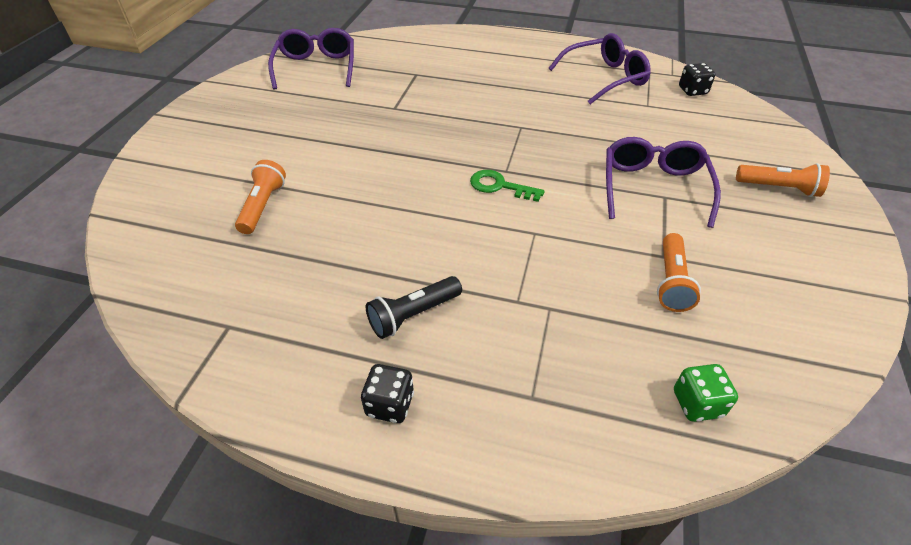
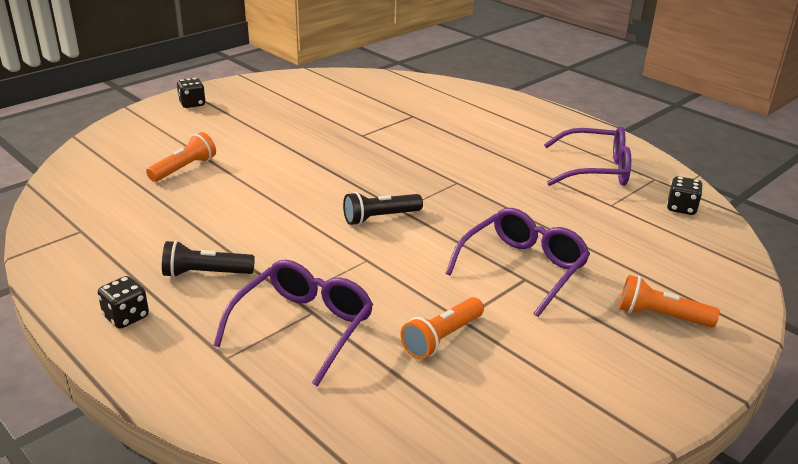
camera: 30 degrees right, 15 degrees down
(191, 129) = (192, 104): none -> black dice
(316, 67) = (334, 88): purple glasses -> purple glasses (303, 327)
(499, 186) = (380, 218): green key -> black flashlight
(697, 403) = (348, 422): green dice -> none
(778, 188) = (660, 316): orange flashlight -> orange flashlight turned 150 degrees clockwise

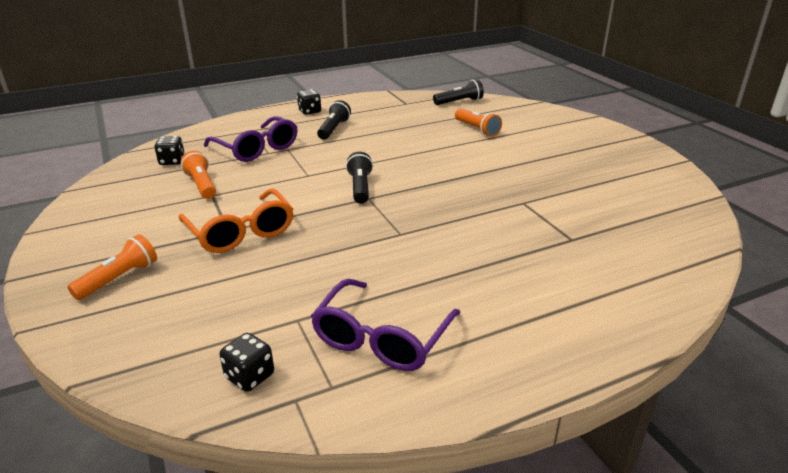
camera: 110 degrees right, 0 degrees up
(76, 189) = (459, 102): none -> black flashlight
(192, 104) = (604, 137): black dice -> black dice (172, 161)
(523, 268) = (241, 232): purple glasses -> orange glasses

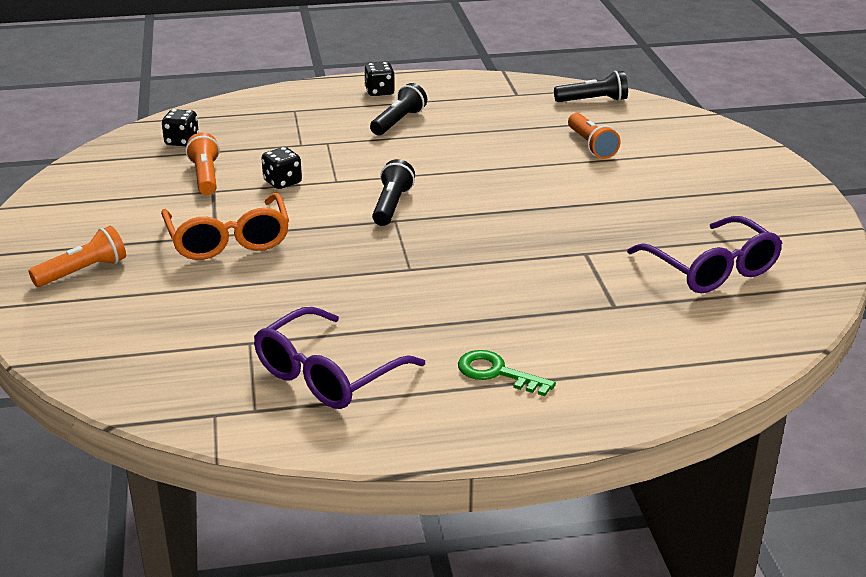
camera: 15 degrees right, 0 degrees up
(250, 376) = (179, 387): black dice -> black dice (282, 182)
(257, 149) = (289, 137): purple glasses -> purple glasses (712, 269)
(521, 310) = (497, 373): none -> green key

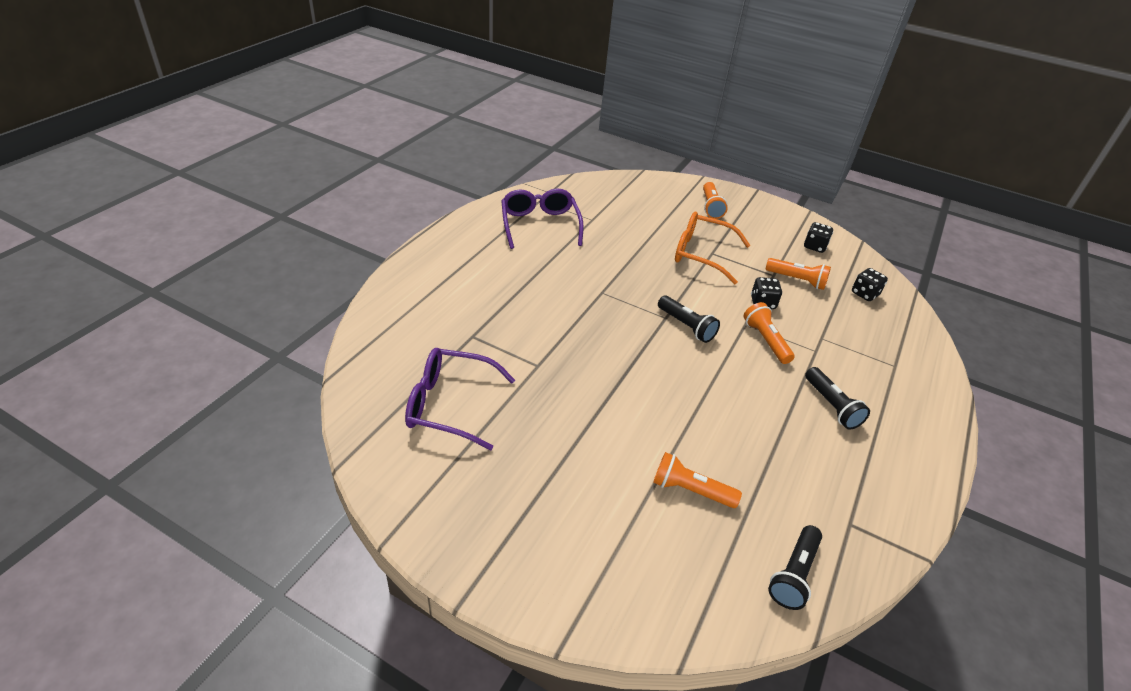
camera: 125 degrees right, 10 degrees up
(349, 165) = (766, 340): none -> orange flashlight
(379, 92) = (911, 432): black dice -> black dice (814, 246)
(497, 373) = (476, 264): green key -> none

